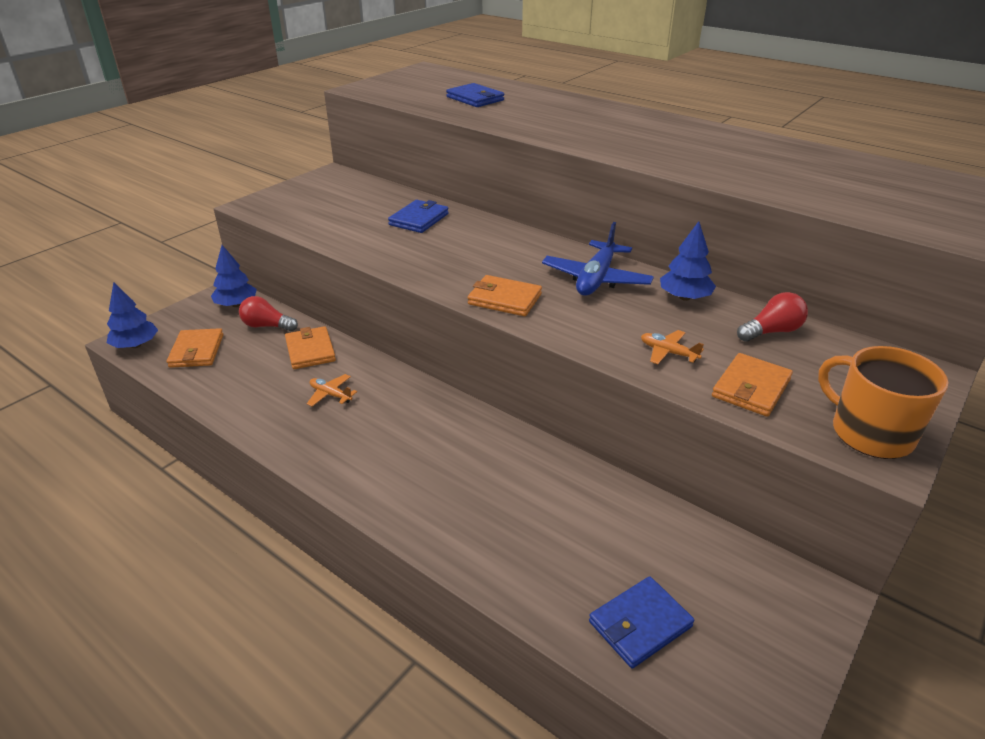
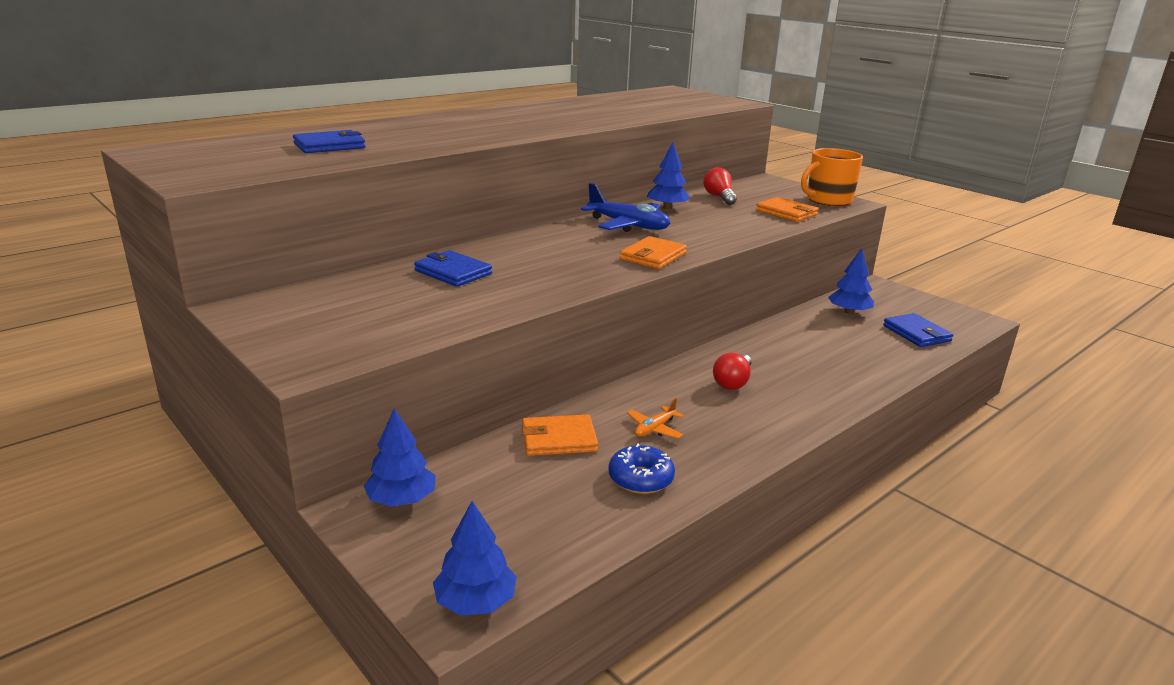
camera: 80 degrees left, 10 degrees down
(196, 351) = (522, 533): orange wallet -> none
(256, 393) = (640, 478): none -> blue donut
(267, 326) = (482, 471): red light bulb -> red light bulb (733, 382)
(668, 353) = (744, 223): orange plane -> none
(677, 547) = (849, 312): none -> blue tree

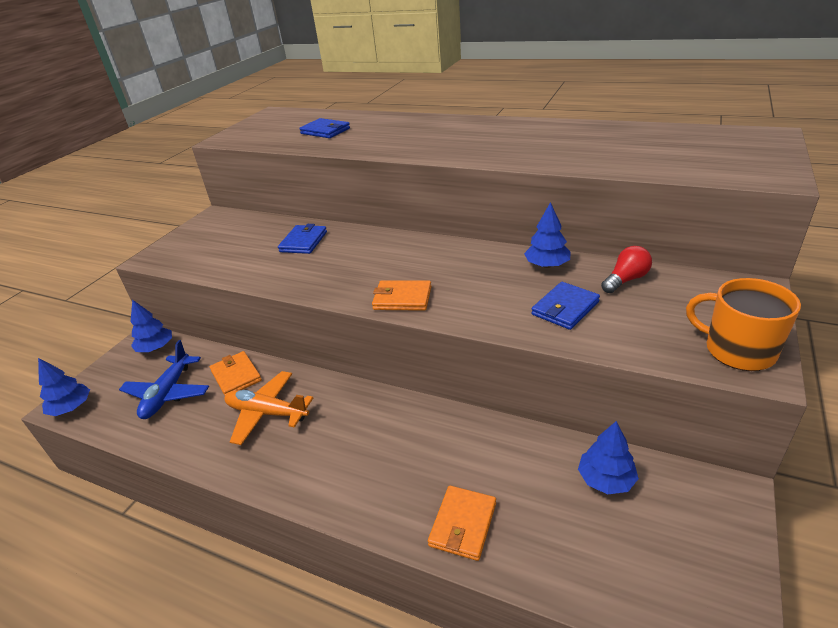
camera: 70 degrees right, 10 degrees up
(628, 225) = (470, 264): blue plane -> blue plane (168, 393)
(640, 478) = (199, 428): blue donut -> none
(654, 429) = (267, 413): orange plane -> orange plane, size x1.95
(733, 382) = (365, 432): red light bulb -> none
(786, 213) = (631, 333): orange wallet -> orange wallet (463, 524)
(916, 333) = (602, 560): blue wallet -> blue wallet (565, 308)

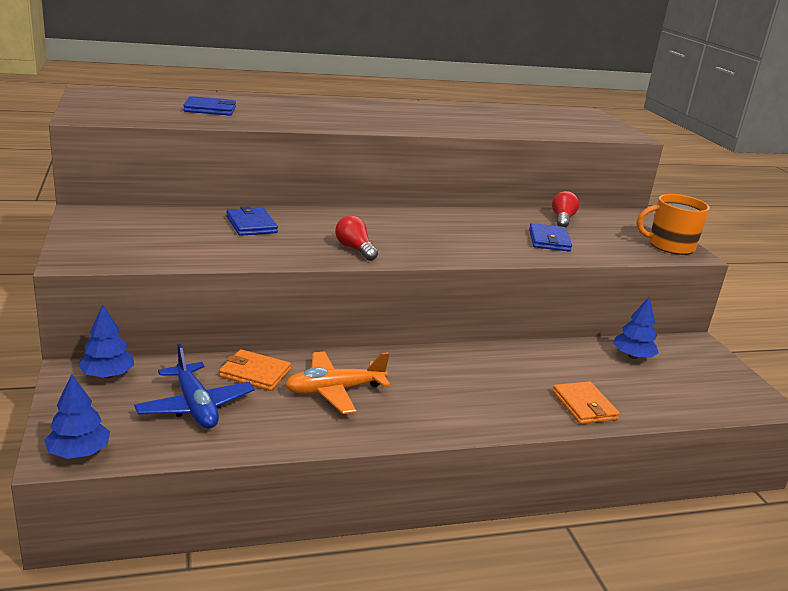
camera: 45 degrees left, 10 degrees down
(346, 283) = (355, 249): none -> red light bulb
(402, 298) = (423, 252): orange wallet -> none
(547, 265) = (499, 217): blue tree -> none

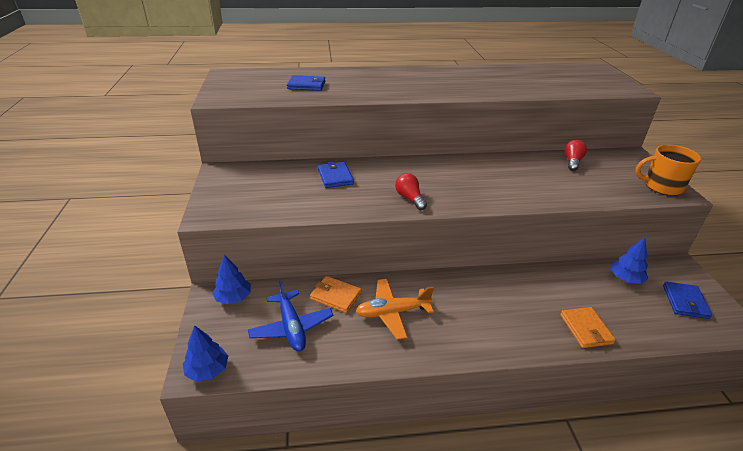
camera: 10 degrees right, 10 degrees up
(549, 240) = (561, 184): blue wallet -> blue wallet (685, 302)

